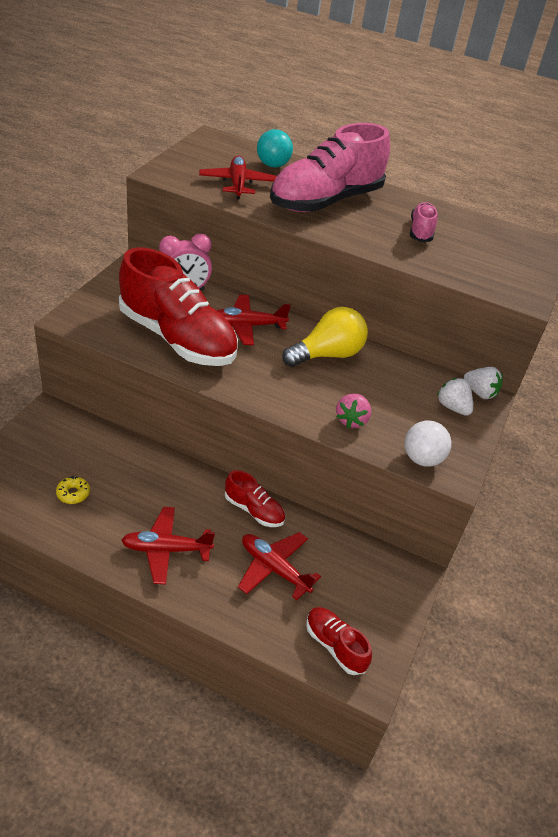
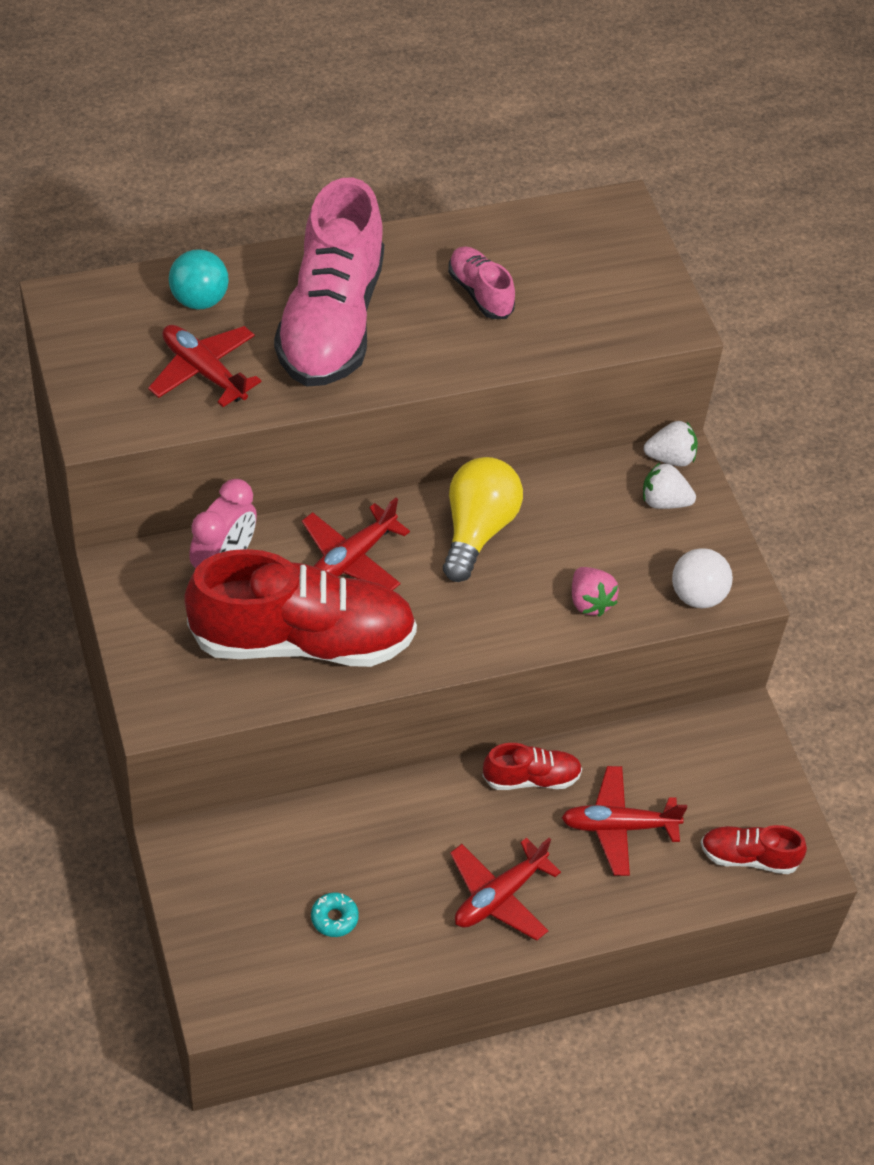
camera: 40 degrees left, 10 degrees up
(73, 493) = (334, 918): yellow donut -> turquoise donut

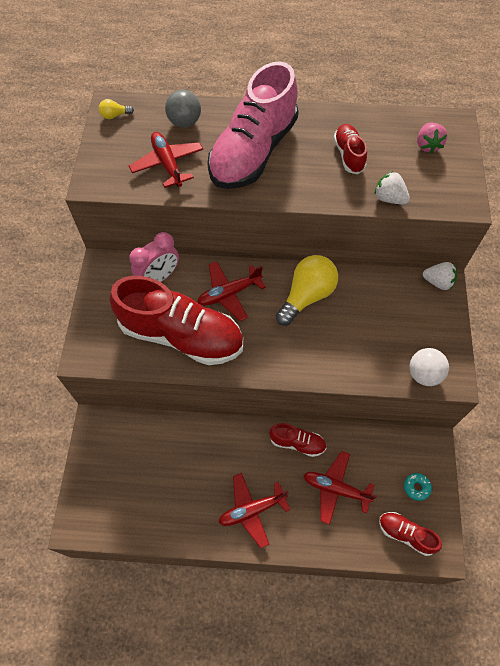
camera: 25 degrees right, 10 degrees up
(78, 315) = (115, 115): none -> yellow light bulb
(199, 300) = (184, 122): turquoise ball -> grey ball
(334, 918) = (157, 493): turquoise donut -> turquoise donut (416, 487)
(480, 293) = (348, 155): pink shoe -> red shoe
(589, 602) = (356, 359): pink strawberry -> pink strawberry (427, 145)
(664, 501) = (424, 308): white strawberry -> white strawberry (389, 198)

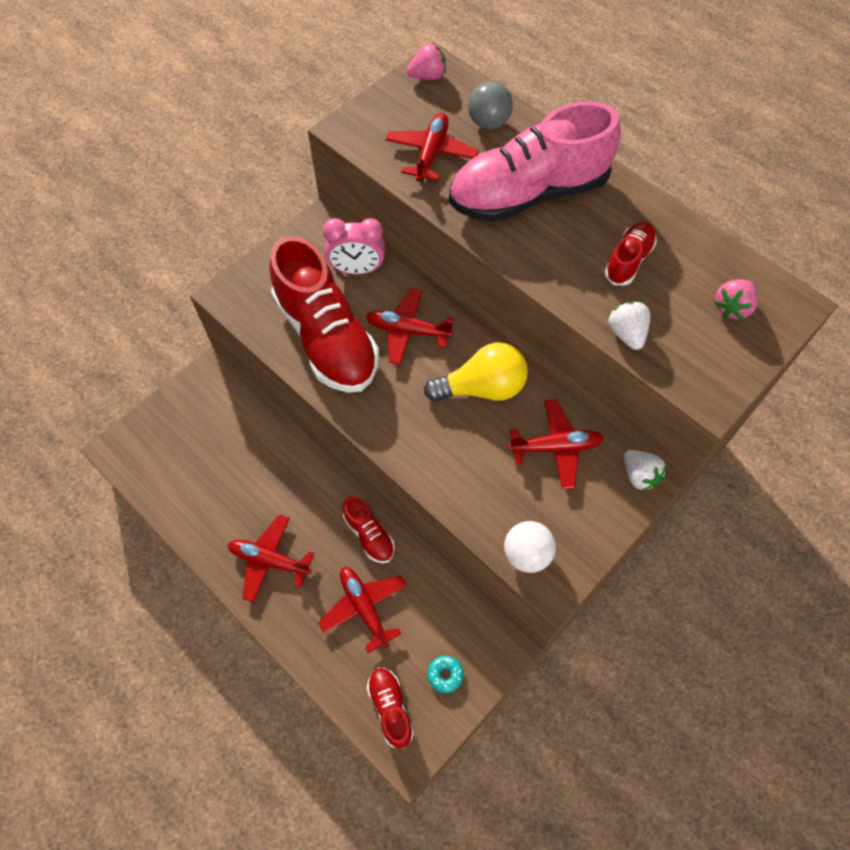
camera: 40 degrees right, 0 degrees up
(115, 115) = (427, 76): yellow light bulb -> pink strawberry
(380, 300) = (555, 447): none -> red plane

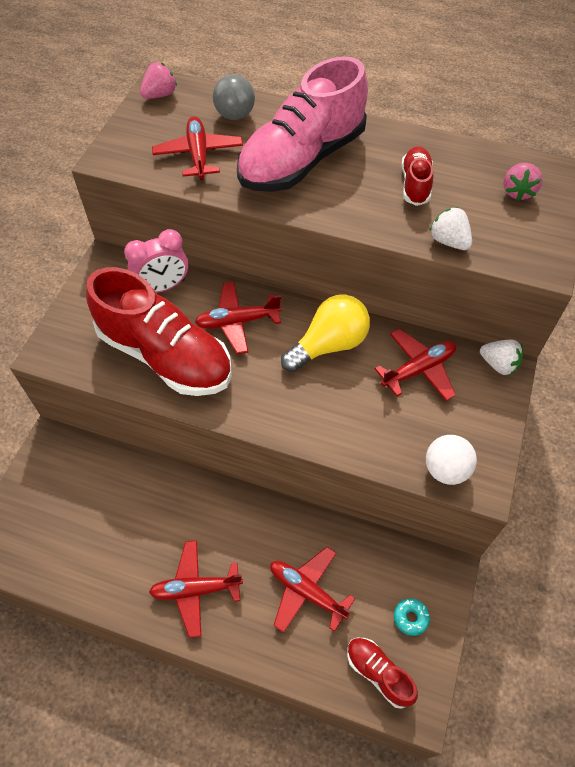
camera: 25 degrees left, 5 degrees down
(369, 535) = (277, 524): red shoe -> none

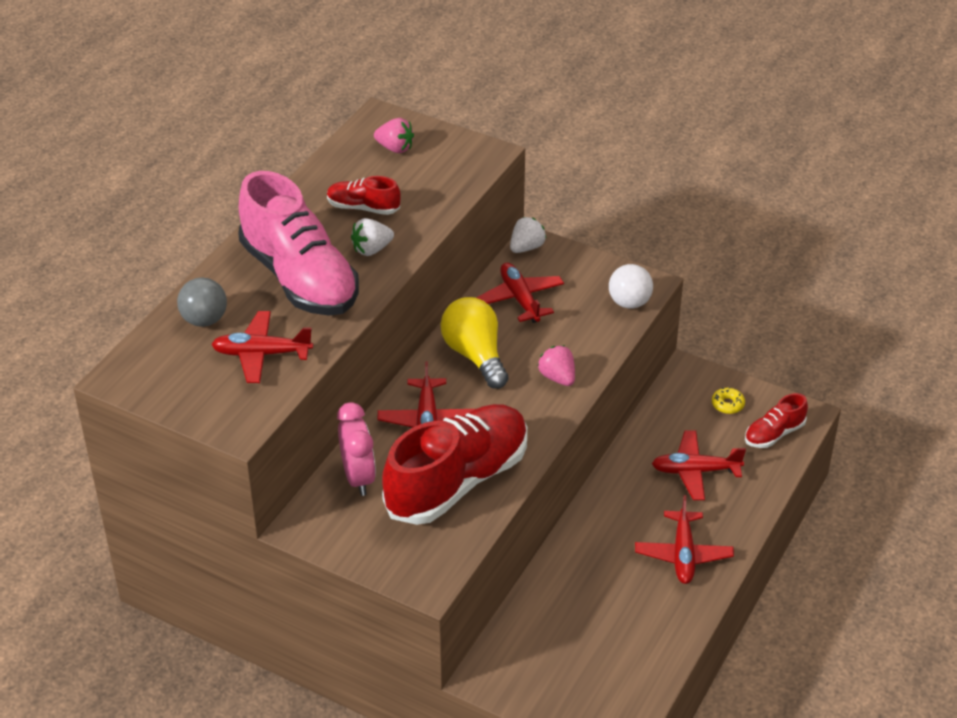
camera: 80 degrees left, 15 degrees down
(160, 95) = (139, 379): pink strawberry -> pink strawberry (557, 377)
(307, 592) = (695, 471): red plane -> red plane turned 45 degrees clockwise
(410, 618) = (727, 404): turquoise donut -> yellow donut
(449, 241) = (444, 201): white strawberry -> white strawberry (372, 249)

